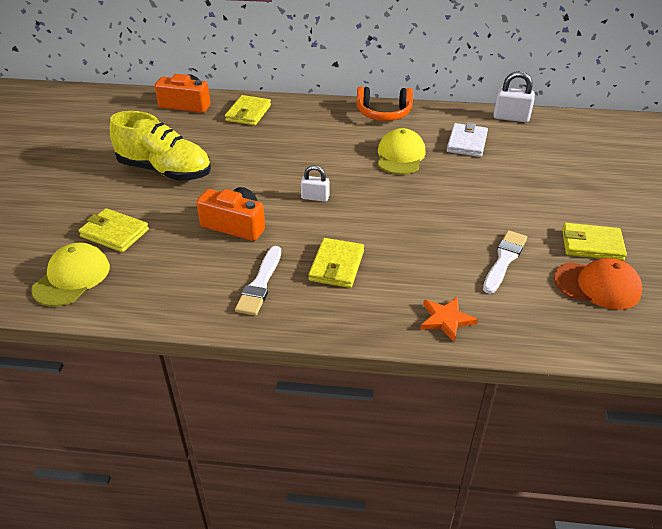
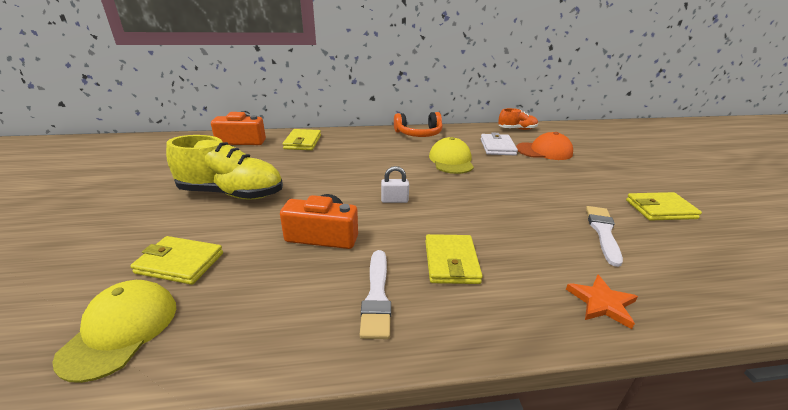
camera: 15 degrees left, 10 degrees down
(511, 118) = (517, 129): white padlock -> orange shoe
(597, 285) = (700, 243): orange cap -> orange cap (544, 151)

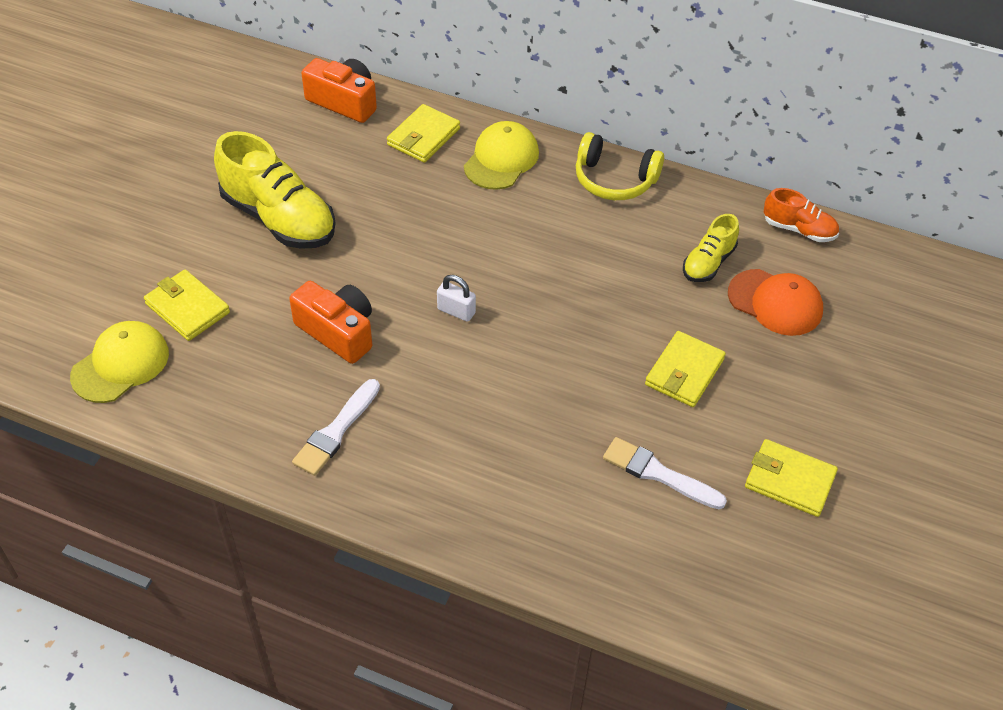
camera: 30 degrees right, 20 degrees up
(419, 134) = (614, 179): orange headphones -> yellow headphones
(451, 160) = (602, 265): yellow cap -> yellow cap (501, 159)
(451, 262) = (440, 428): yellow wallet -> yellow wallet (684, 372)
(497, 147) = (708, 263): white wallet -> yellow shoe
(602, 303) = (539, 543): orange star -> none
(603, 232) = (658, 474): white brush -> white brush turned 105 degrees counterclockwise

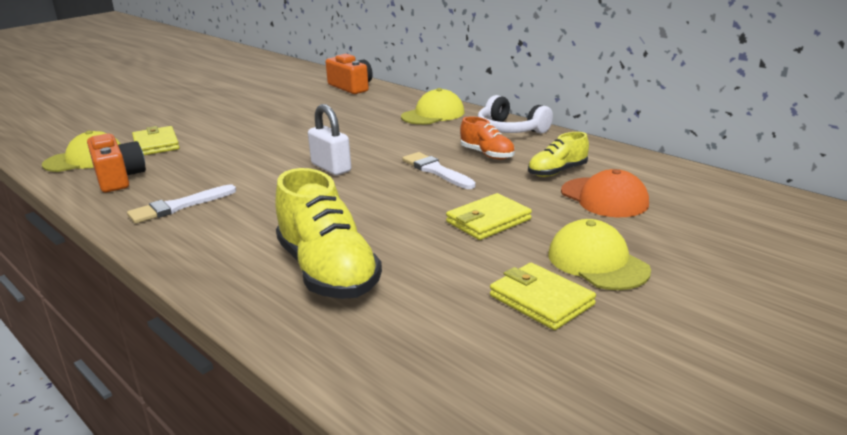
camera: 25 degrees right, 25 degrees down
(279, 218) = (258, 120): yellow shoe -> yellow shoe (327, 271)
(338, 332) = (237, 165): orange camera -> orange camera (118, 178)
(423, 137) = (388, 102): yellow wallet -> none
(456, 311) = (331, 168): white padlock -> white padlock, size x1.53
(614, 179) = (510, 130): yellow headphones -> white headphones
(658, 474) = (412, 272): white brush -> white brush (436, 171)
(799, 229) = (653, 166): orange shoe -> orange shoe (487, 154)
(812, 413) = (597, 262): none -> yellow cap

